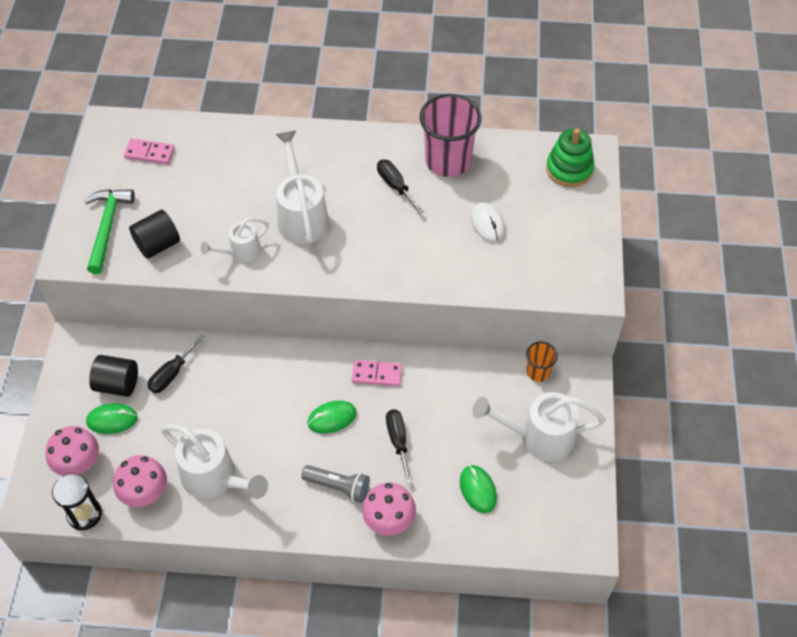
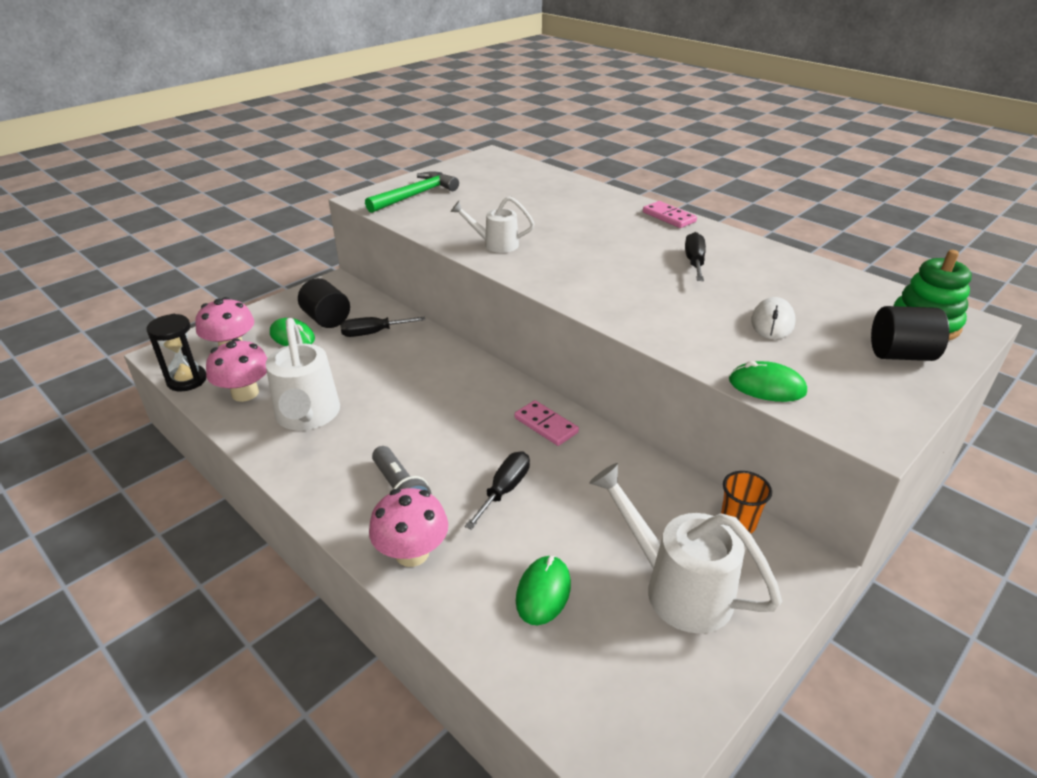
camera: 40 degrees right, 20 degrees down
(149, 153) = (501, 175): pink domino -> pink domino (669, 217)
(158, 245) = (437, 216): black cylinder -> black cylinder (900, 355)
(301, 216) = (578, 246): white watering can -> none
(332, 418) = (462, 433): green mouse -> green mouse (766, 386)
(448, 161) = (771, 267): pink cup -> none

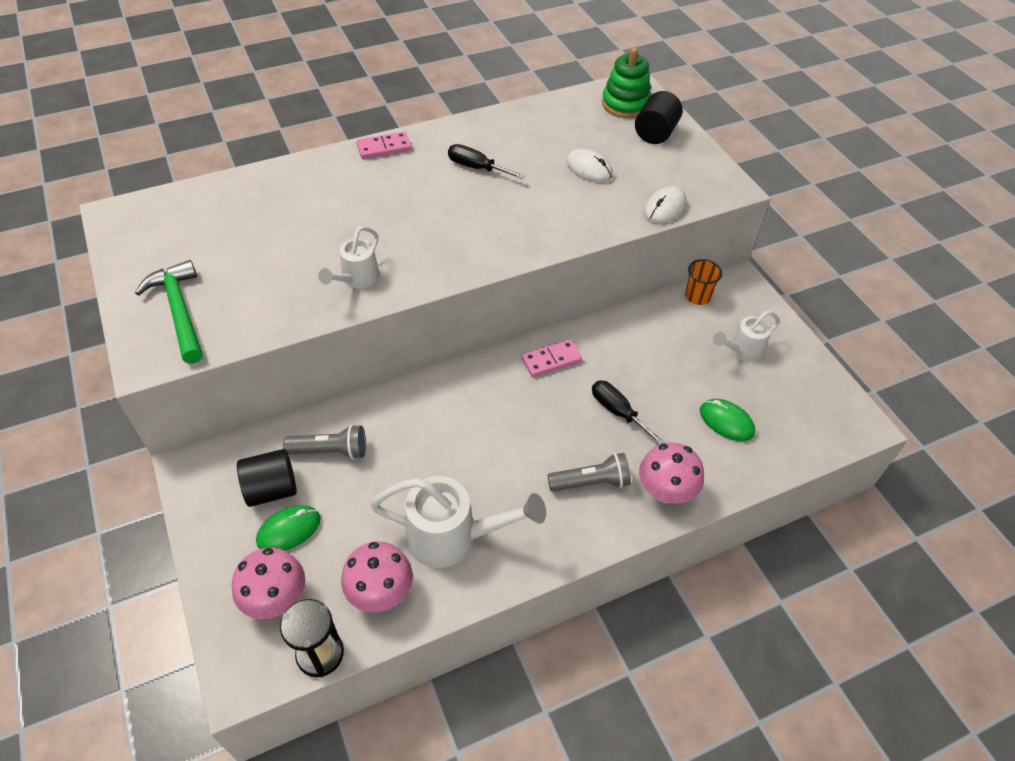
camera: 70 degrees left, 15 degrees up
(373, 333) = (330, 451): black screwdriver -> grey flashlight
(677, 588) = (742, 350): white watering can -> white watering can, size x0.58
(766, 386) = (665, 208): green mouse -> white mouse

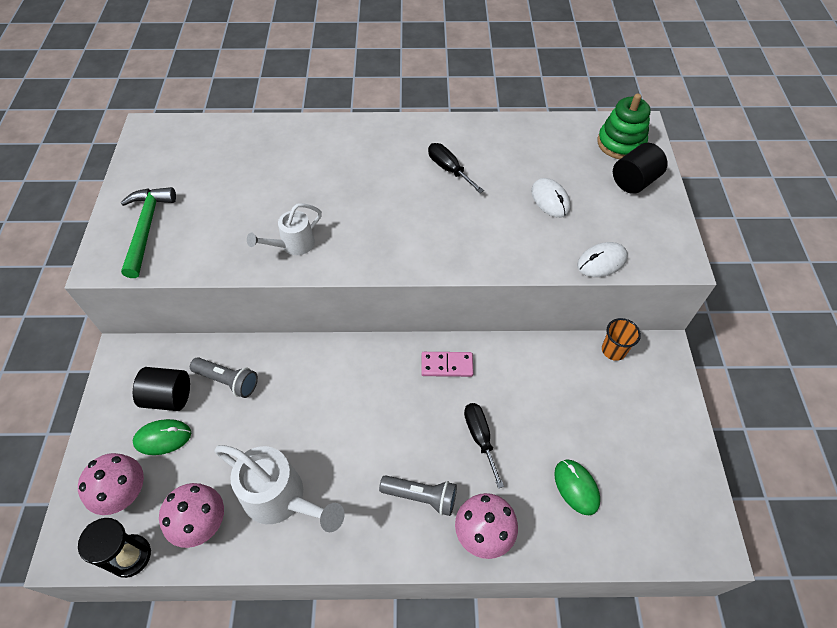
camera: 25 degrees right, 5 degrees up
(384, 147) = (381, 128): pink domino -> none
(742, 350) = (629, 420): white watering can -> none

